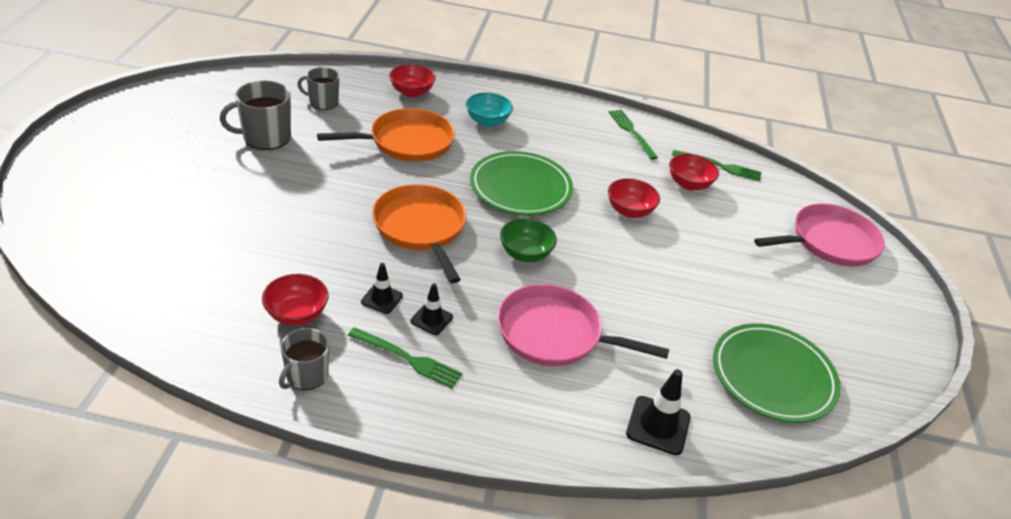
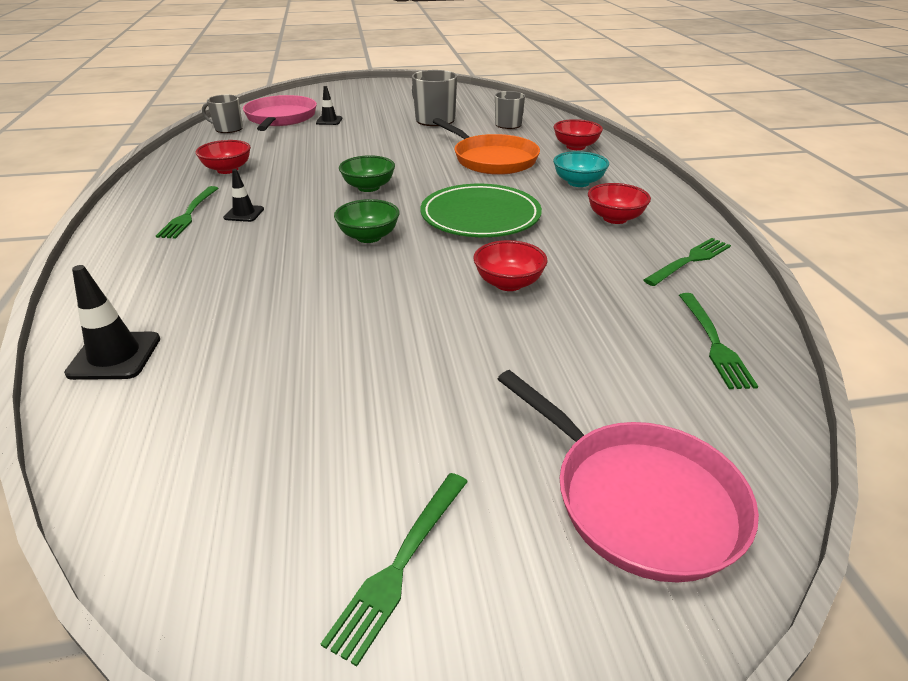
camera: 75 degrees right, 5 degrees down
(306, 375) = (160, 185): grey mug -> grey mug (228, 129)
(382, 299) = (261, 191): black traffic cone -> black traffic cone (329, 121)
(421, 228) = (368, 187): orange pan -> green bowl
(554, 334) = (248, 271): pink pan -> pink pan (280, 118)
(689, 184) = (626, 320): red bowl -> red bowl (615, 218)
(773, 376) = (225, 449): green plate -> none
(860, 327) = (400, 565): none -> green fork

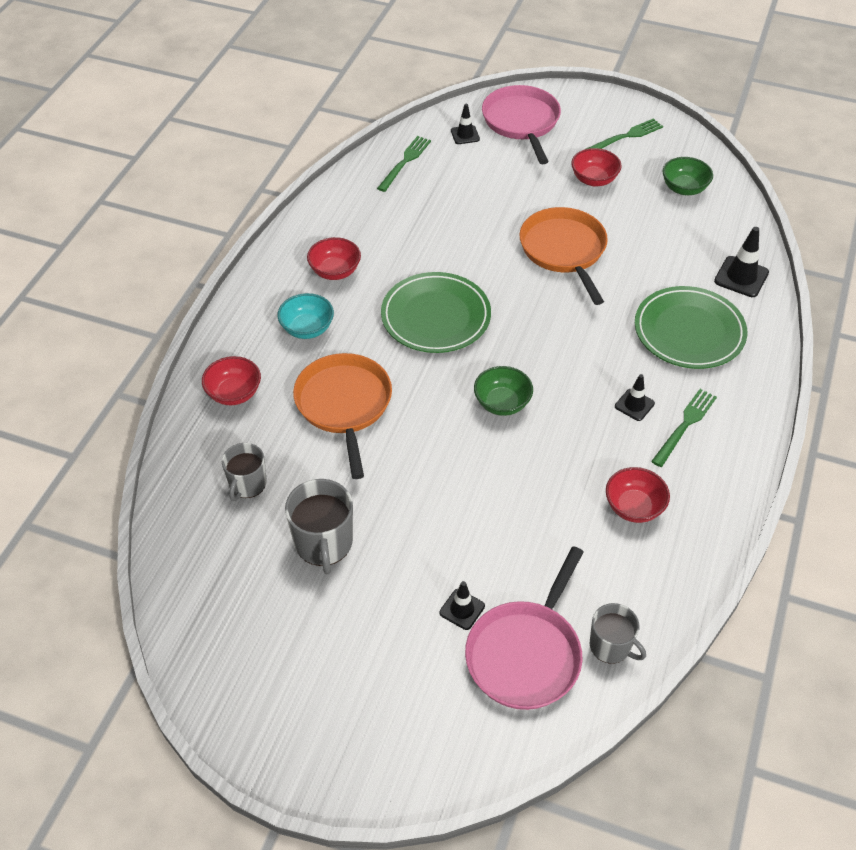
camera: 150 degrees left, 15 degrees up
(193, 277) = (689, 331): none -> green plate
(369, 237) = (541, 327): green bowl -> green bowl (684, 188)
(391, 308) = (564, 250): none -> orange pan
(508, 283) = (476, 241): red bowl -> red bowl (594, 180)
(690, 261) = (339, 213): green fork -> none
(697, 423) = (465, 135): none -> black traffic cone

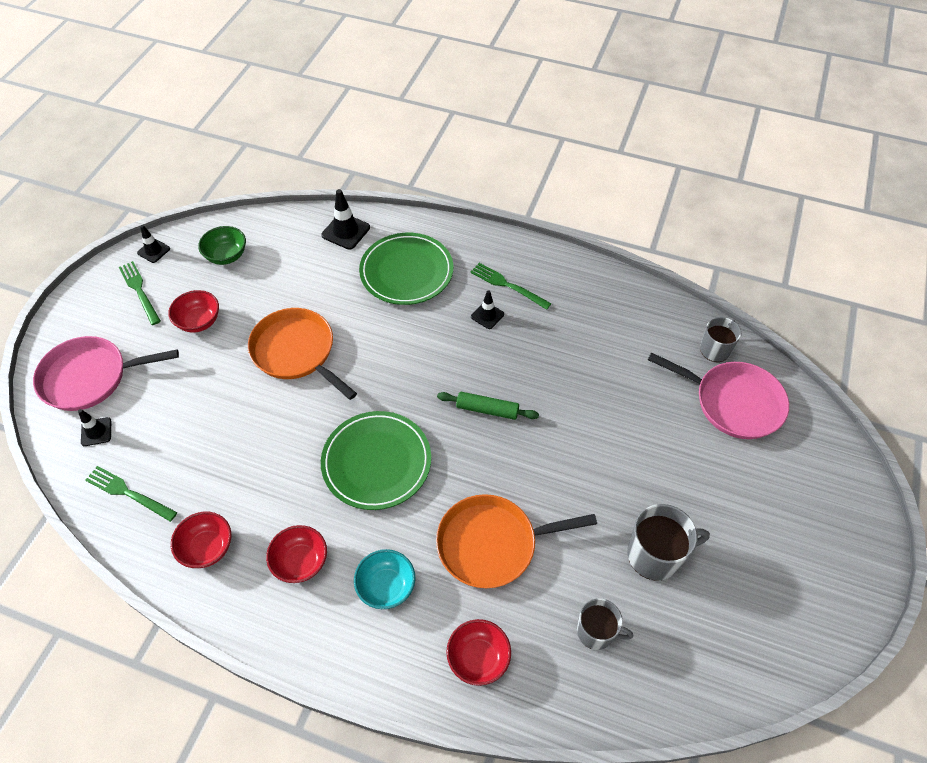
camera: 90 degrees left, 5 degrees up
(462, 609) = (703, 444): black traffic cone -> black traffic cone (153, 251)
(502, 403) = (487, 409): green bowl -> green rolling pin
(564, 250) = (296, 352): orange pan -> orange pan turned 60 degrees clockwise
(634, 507) = (590, 325): red bowl -> red bowl (207, 548)

